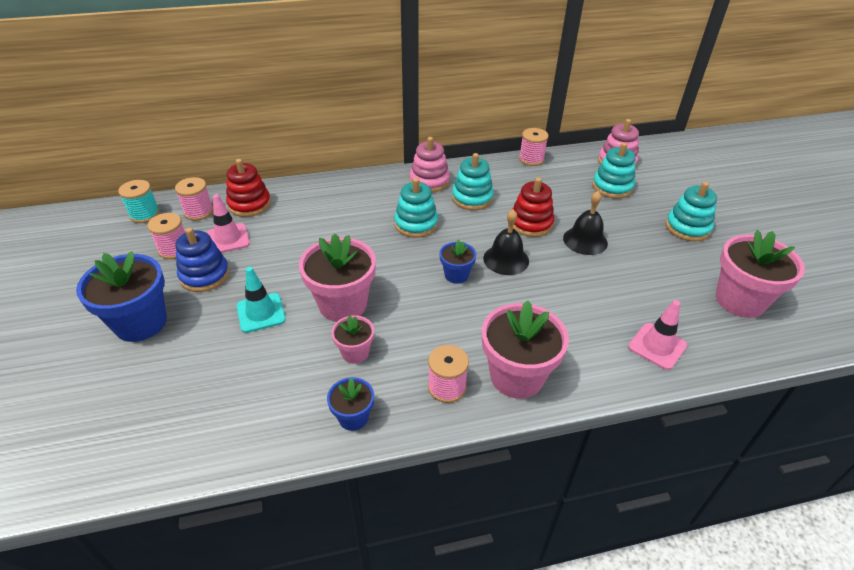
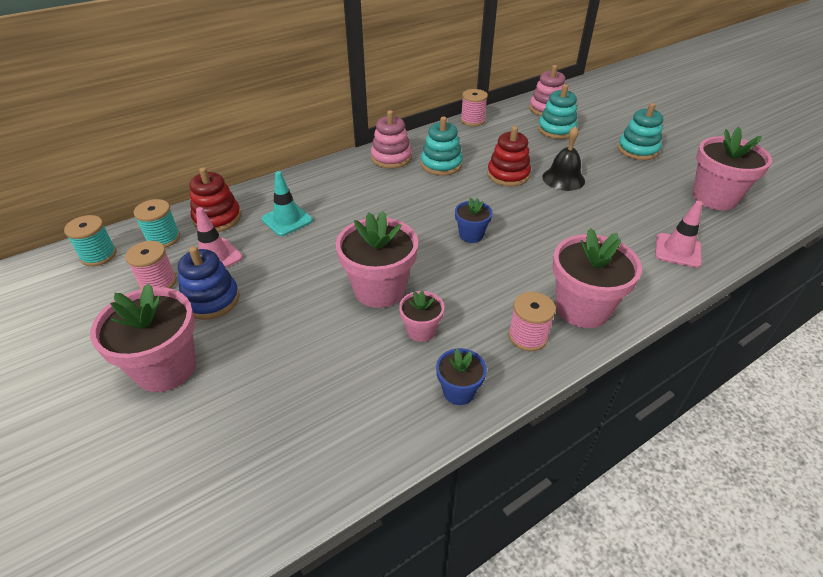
camera: 20 degrees left, 0 degrees up
(141, 323) = (166, 368): blue flower pot -> pink flower pot
(199, 212) = (163, 238): pink spool -> turquoise spool
(261, 313) = (298, 320): turquoise traffic cone -> turquoise traffic cone (287, 220)
(416, 224) = (403, 199): turquoise stacking toy -> none
(506, 259) = (506, 210): black bell -> none

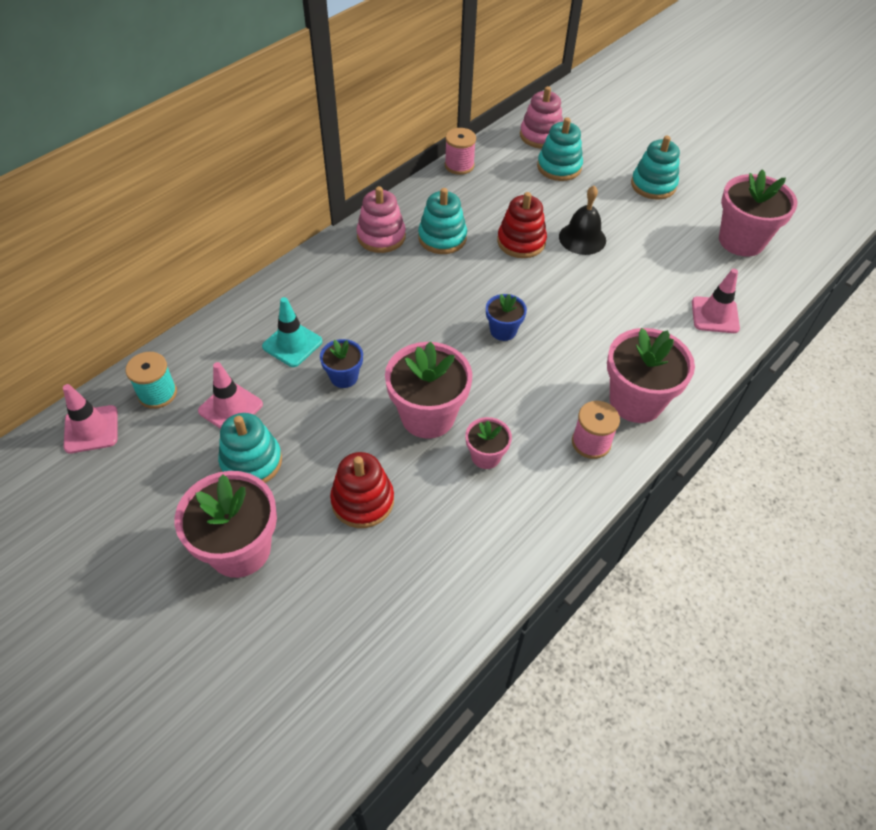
camera: 15 degrees left, 10 degrees up
(98, 255) = (91, 429): turquoise spool -> pink traffic cone
(158, 282) = (180, 451): pink spool -> none
(211, 300) = (251, 462): blue stacking toy -> turquoise stacking toy
(217, 218) = (209, 355): red stacking toy -> red stacking toy (362, 501)
(458, 391) = (541, 514): blue flower pot -> blue flower pot (344, 377)

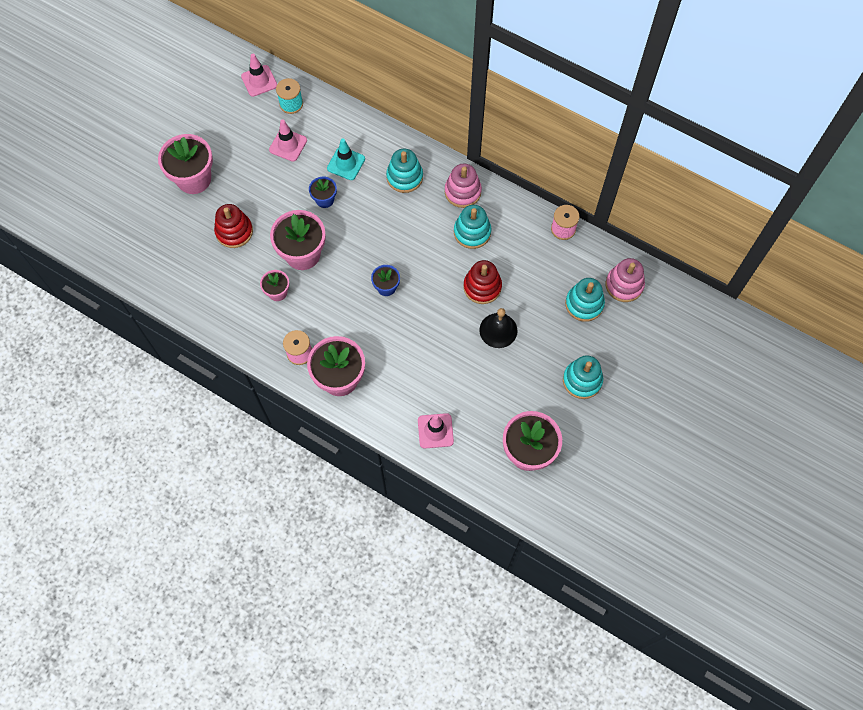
camera: 80 degrees right, 15 degrees up
(251, 462) = (251, 167): turquoise stacking toy -> turquoise stacking toy (404, 177)

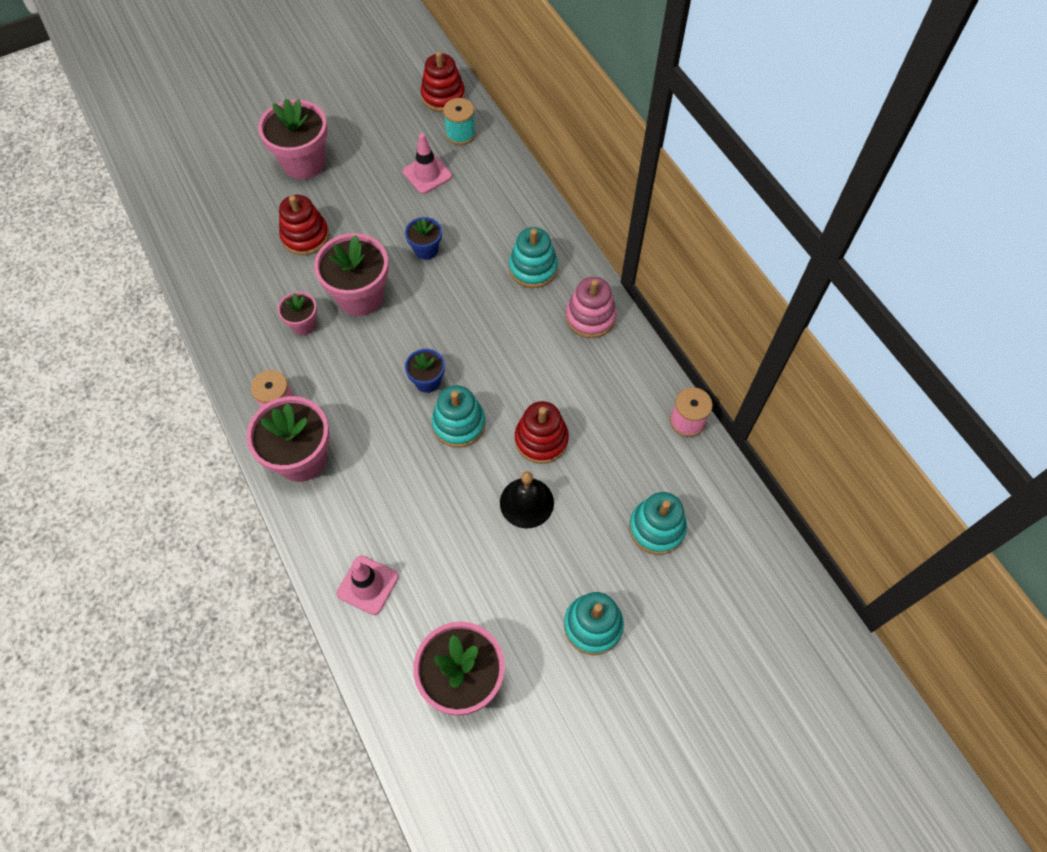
camera: 30 degrees right, 5 degrees down
(259, 81) = (443, 96): pink traffic cone -> red stacking toy
(346, 163) = (476, 222): turquoise traffic cone -> none
(472, 232) = (571, 369): turquoise stacking toy -> turquoise stacking toy (459, 424)
(624, 285) = (724, 531): pink stacking toy -> none

